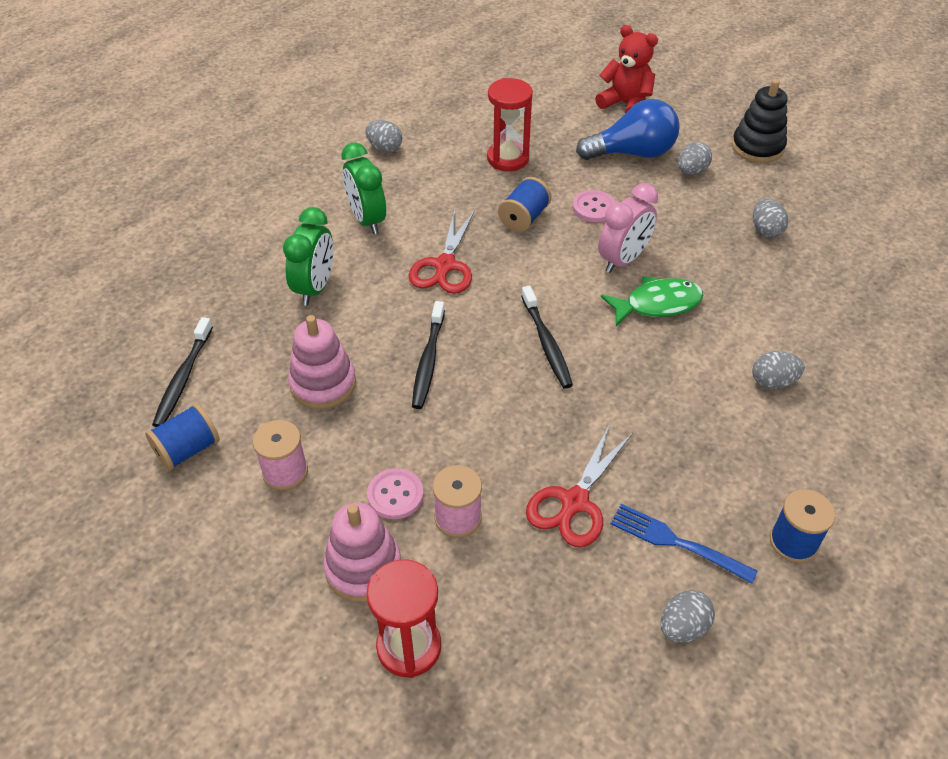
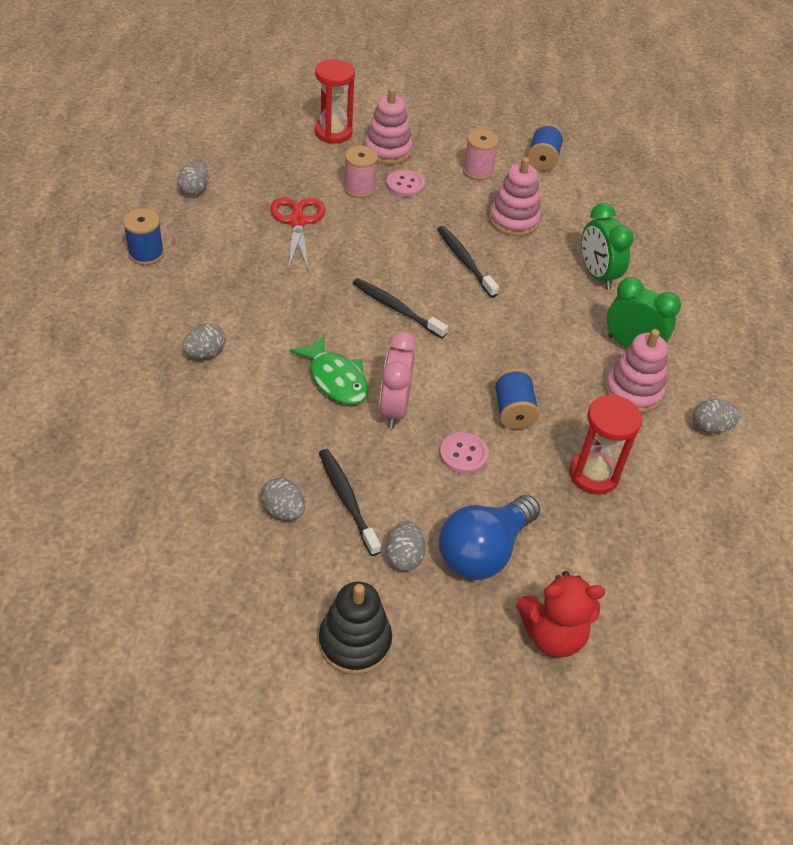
camera: 140 degrees right, 0 degrees up
(183, 378) = (597, 189): black toothbrush -> black toothbrush (347, 500)
(411, 191) = (633, 391): none -> pink stacking toy
(445, 265) = (529, 335): red scissors -> none
(657, 304) = (336, 379): green fish -> green fish turned 75 degrees counterclockwise
(677, 542) = (220, 226): blue fork -> none

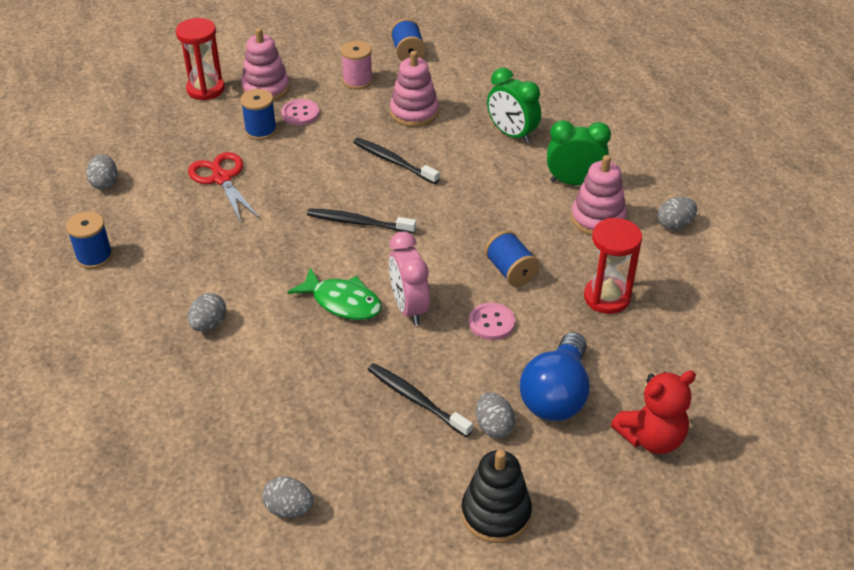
camera: 20 degrees left, 5 degrees down
(283, 510) = (366, 431): grey egg -> grey egg (289, 508)
(359, 188) = (261, 130): pink spool -> blue spool

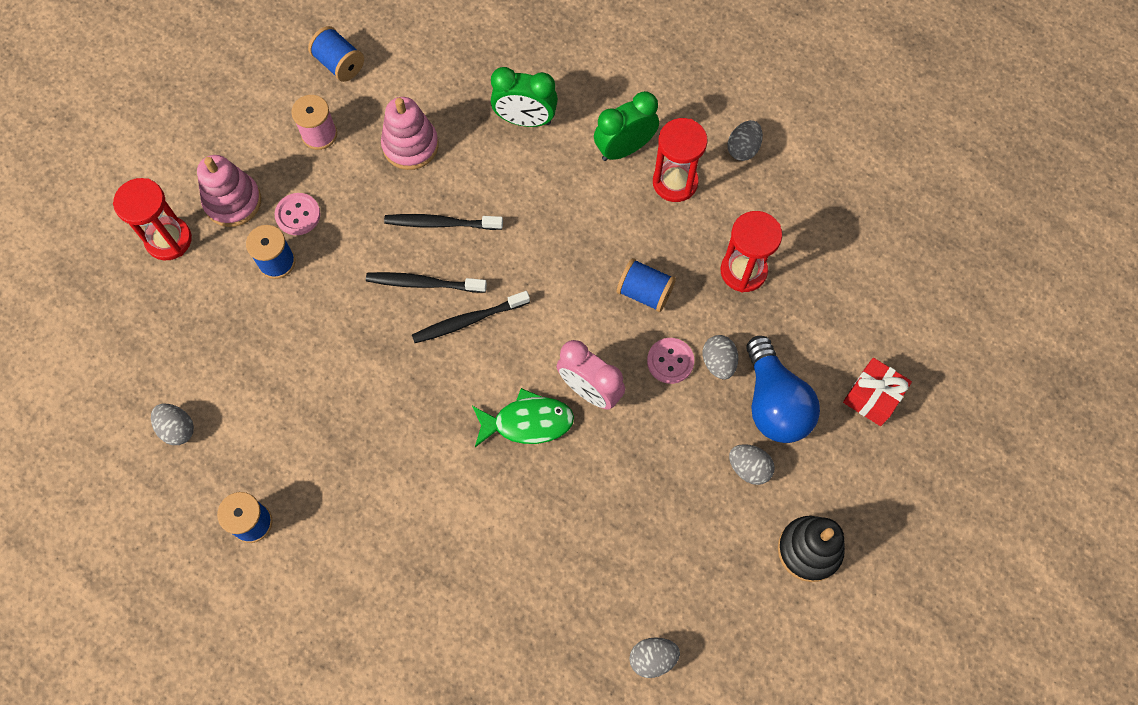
camera: 35 degrees left, 25 degrees up
(209, 324) = (430, 526): grey egg -> grey egg (718, 362)
(222, 178) = (291, 348): red scissors -> none
(416, 400) = (670, 484): black toothbrush -> black toothbrush (424, 283)
(597, 219) = (675, 182): pink stacking toy -> red hourglass
(651, 438) = (872, 397): red teddy bear -> red gift

